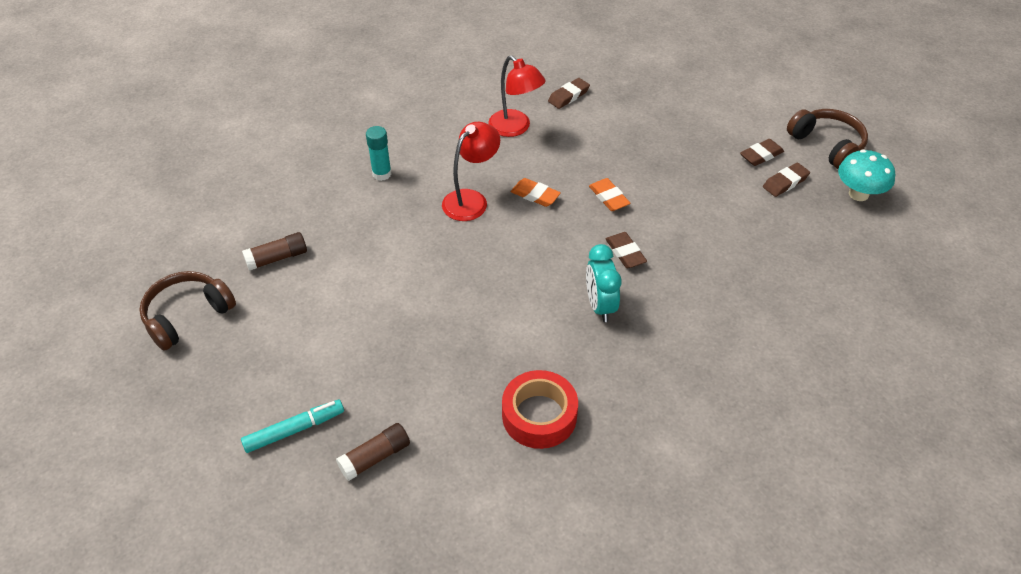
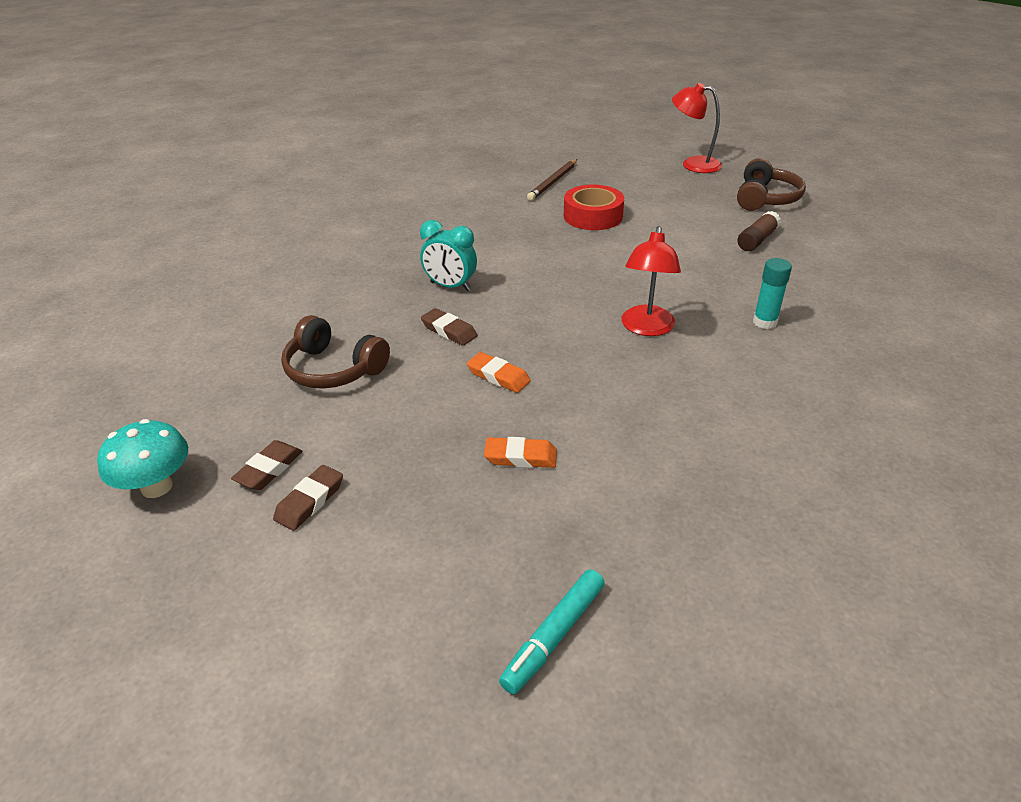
camera: 155 degrees right, 10 degrees down
(294, 430) = (616, 179): turquoise marker -> turquoise marker (554, 636)
(375, 457) = (553, 182): brown glue stick -> brown pencil
(515, 128) = (679, 422): red lamp -> red lamp (693, 164)
(535, 195) = (583, 353): orange eraser -> orange eraser (520, 457)
(539, 415) = (459, 221): red tape -> red tape (593, 216)
(568, 96) = (653, 500): brown eraser -> none
(600, 306) = (450, 286): turquoise clock -> turquoise clock turned 150 degrees clockwise
(827, 145) = (197, 559): brown headphones -> brown headphones (333, 369)

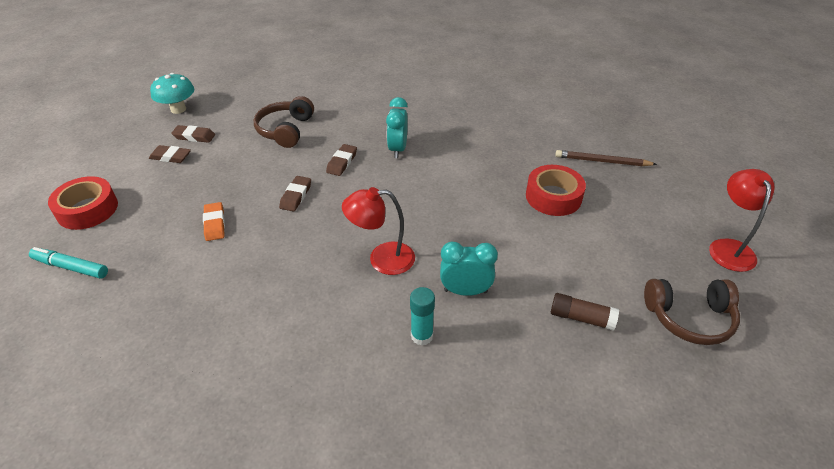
camera: 70 degrees right, 5 degrees up
(399, 619) = (87, 209): none -> red tape
(498, 376) = (296, 196): orange eraser -> brown eraser
(710, 288) = (465, 291): none -> turquoise clock

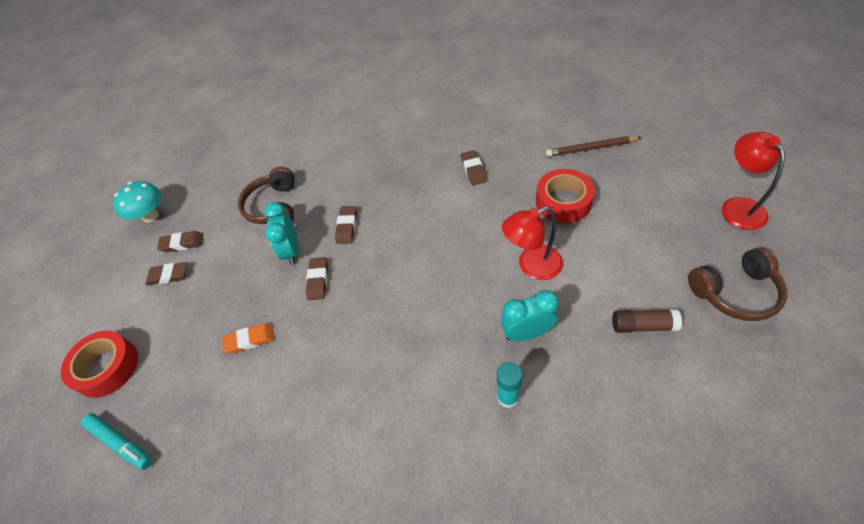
camera: 10 degrees left, 10 degrees up
(71, 267) = (121, 443): turquoise marker -> turquoise marker turned 150 degrees counterclockwise
(215, 224) = (250, 340): orange eraser -> orange eraser turned 75 degrees counterclockwise
(382, 259) = (433, 324): red lamp -> red lamp (531, 266)
(398, 149) = (395, 194): turquoise clock -> turquoise clock (292, 251)
(480, 149) = (473, 170): none -> brown eraser

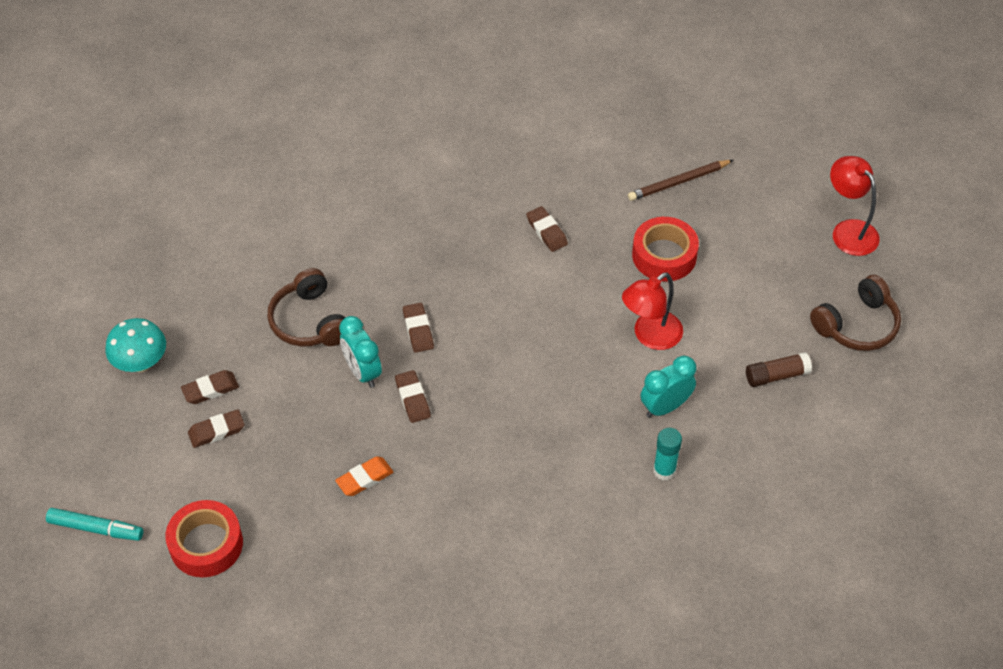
camera: 25 degrees left, 0 degrees up
(121, 443) = (274, 608): turquoise marker -> turquoise marker (96, 528)

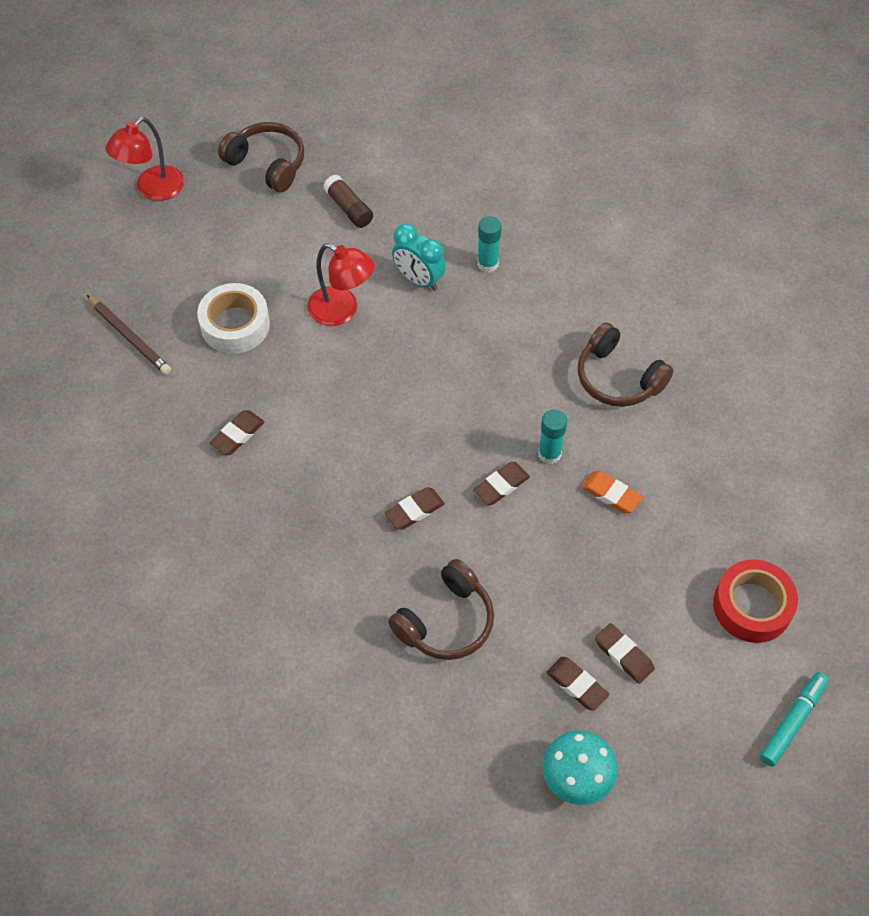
camera: 110 degrees left, 5 degrees up
(96, 528) = (792, 721): turquoise marker -> turquoise marker turned 45 degrees clockwise
(362, 372) = (489, 543): turquoise clock -> none
(427, 446) = (549, 454): none -> turquoise glue stick
(484, 533) = (618, 378): none -> brown headphones
(664, 255) = (235, 325): red tape -> white tape

